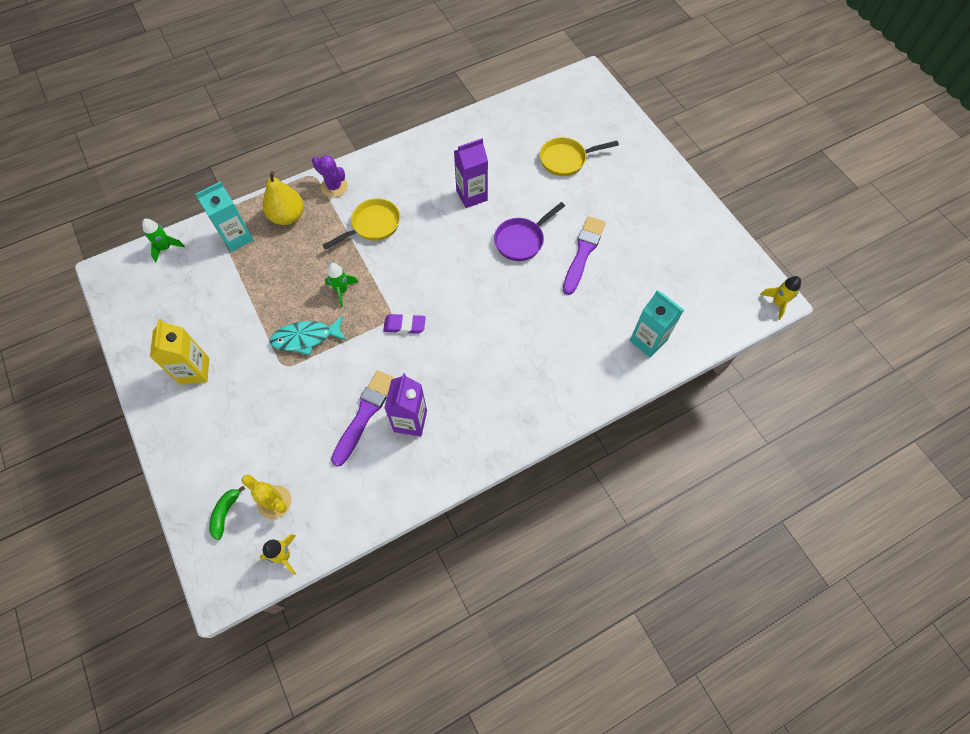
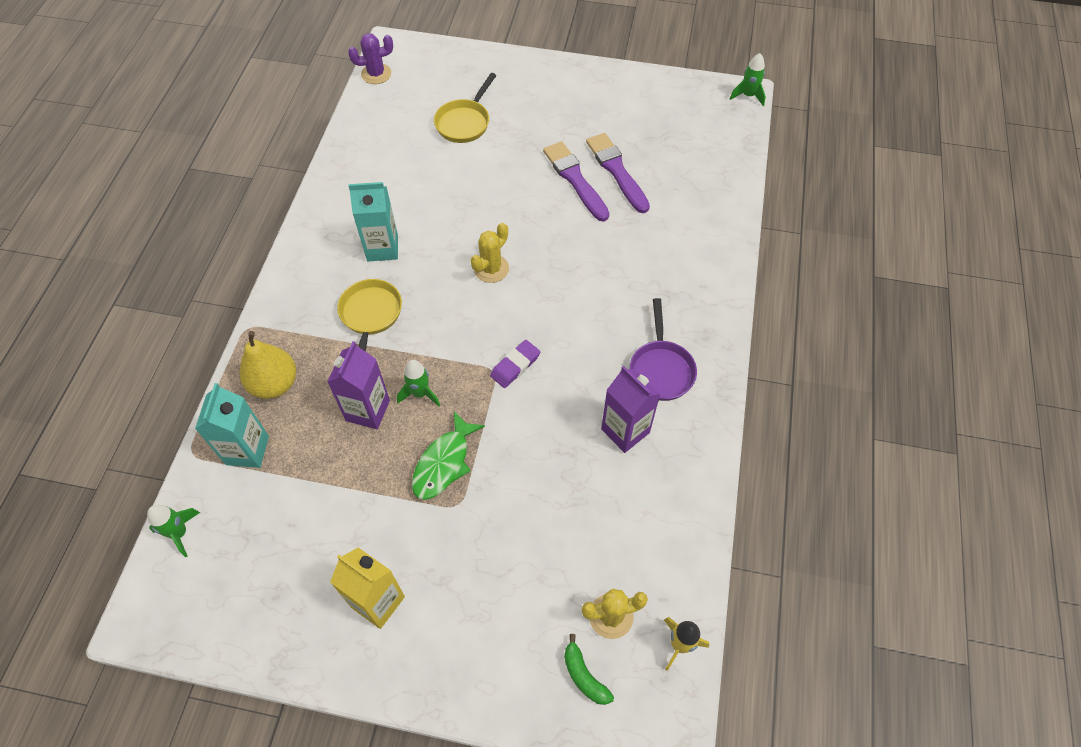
camera: 50 degrees left, 5 degrees down
(306, 338) = (444, 463): turquoise fish -> green fish
(334, 186) = (285, 318): purple cactus -> purple cactus (376, 74)
(364, 415) = (583, 466): purple brush -> purple brush (617, 171)
(465, 260) = (491, 269): none -> yellow cactus
(471, 195) = (425, 215): purple carton -> purple carton (368, 410)
(522, 240) = (516, 212): purple pan -> purple pan (661, 369)
(648, 341) = (705, 198): turquoise carton -> turquoise carton (382, 248)
(777, 303) = (748, 96): yellow rocket -> green rocket

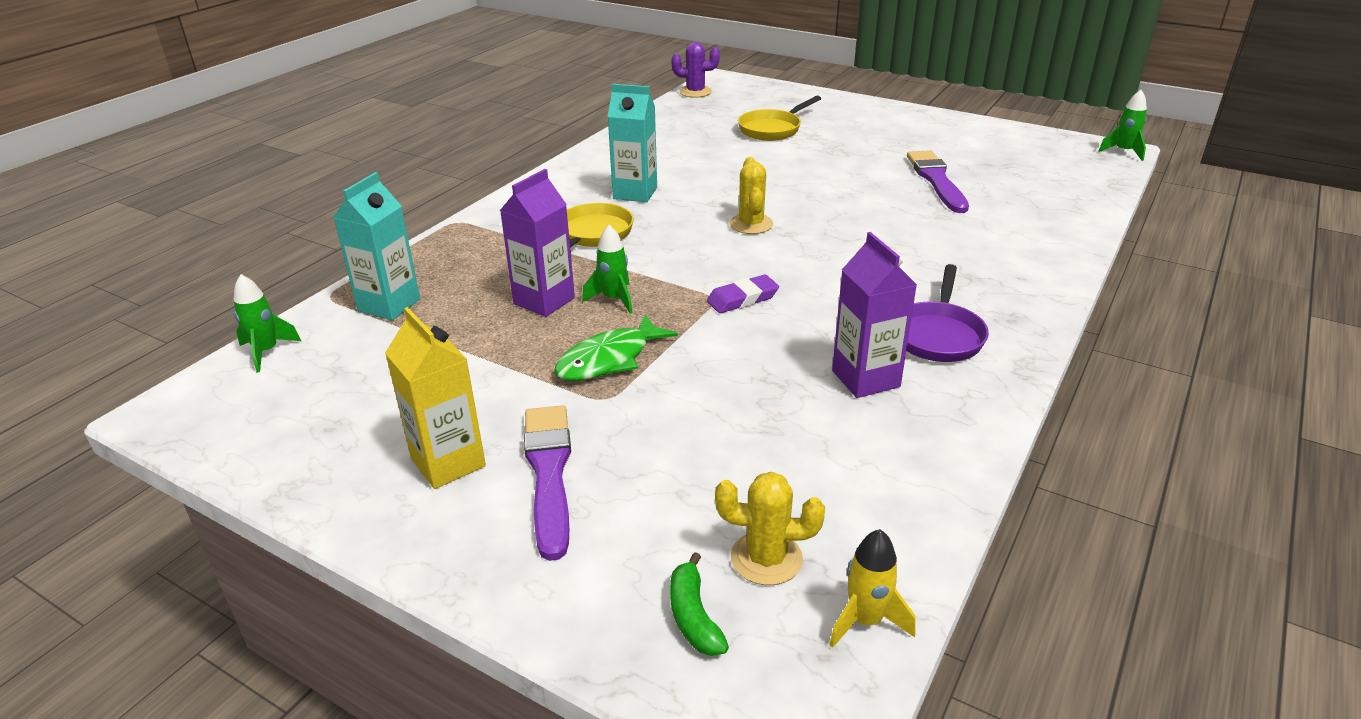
camera: 20 degrees right, 25 degrees down
(274, 384) = (455, 263): yellow pear -> none
(491, 269) = (751, 224): yellow cactus -> yellow cactus turned 60 degrees counterclockwise
(575, 180) = (883, 179): purple brush -> purple brush (549, 473)

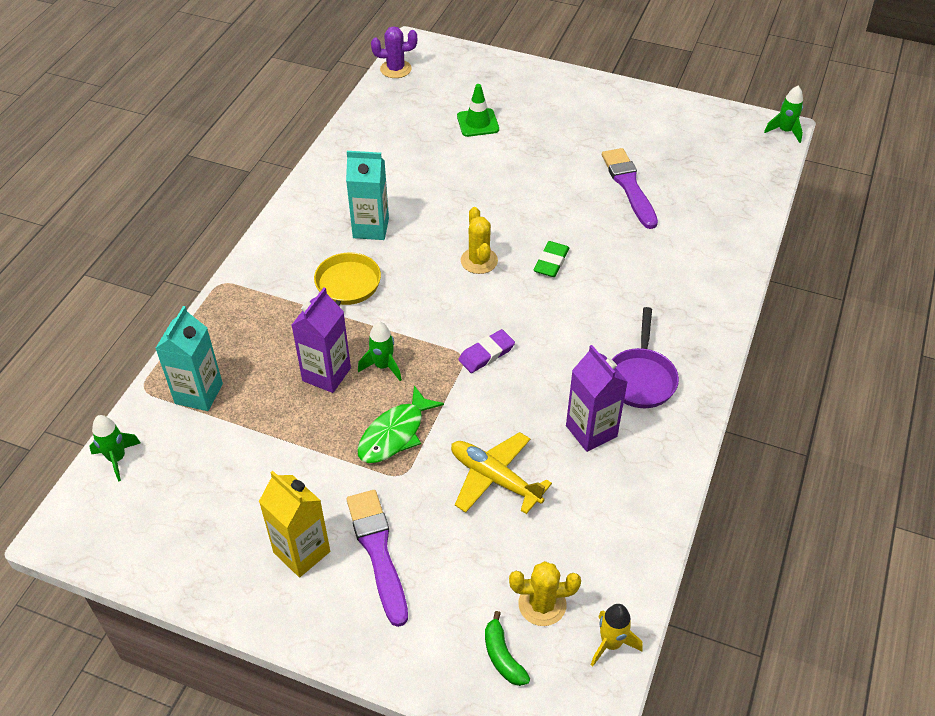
camera: 10 degrees left, 15 degrees up
(727, 413) = (494, 478): none -> yellow plane
(772, 129) = (478, 123): yellow pan -> green traffic cone
(836, 230) = (551, 262): none -> green eraser

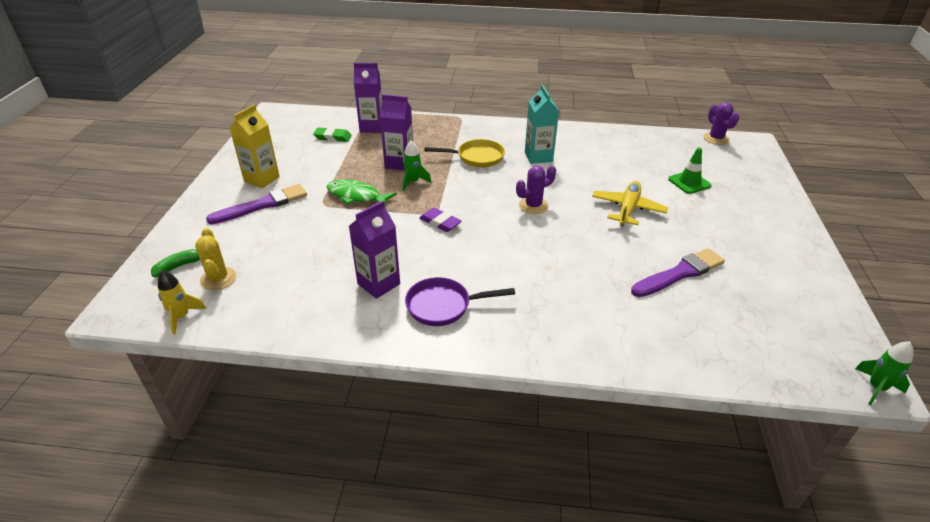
camera: 75 degrees right, 10 degrees down
(117, 458) = (321, 115): green rocket -> none
(199, 393) = (372, 127): turquoise carton -> purple carton
(479, 261) = (533, 205): yellow cactus -> purple cactus
(494, 478) = (325, 242): yellow plane -> yellow plane (627, 209)
(551, 262) = (553, 240): green eraser -> green eraser (333, 137)

